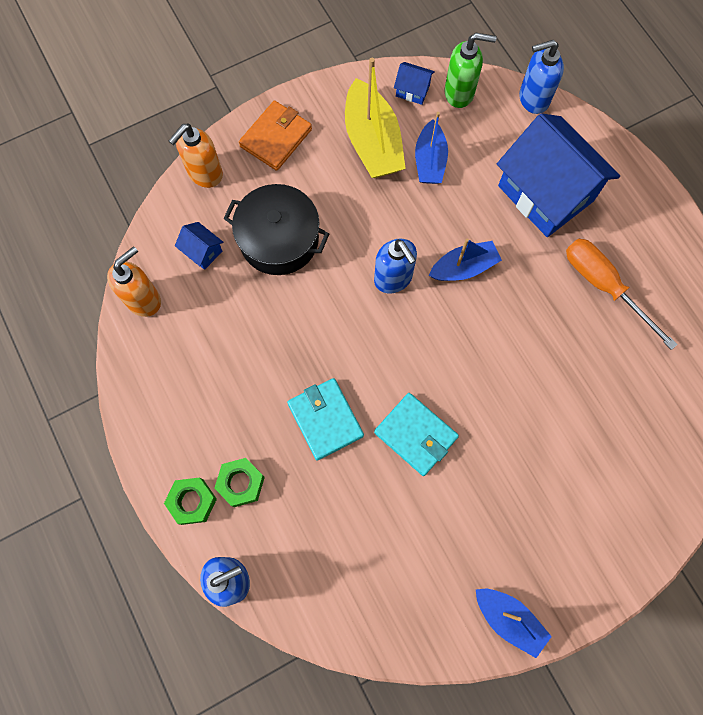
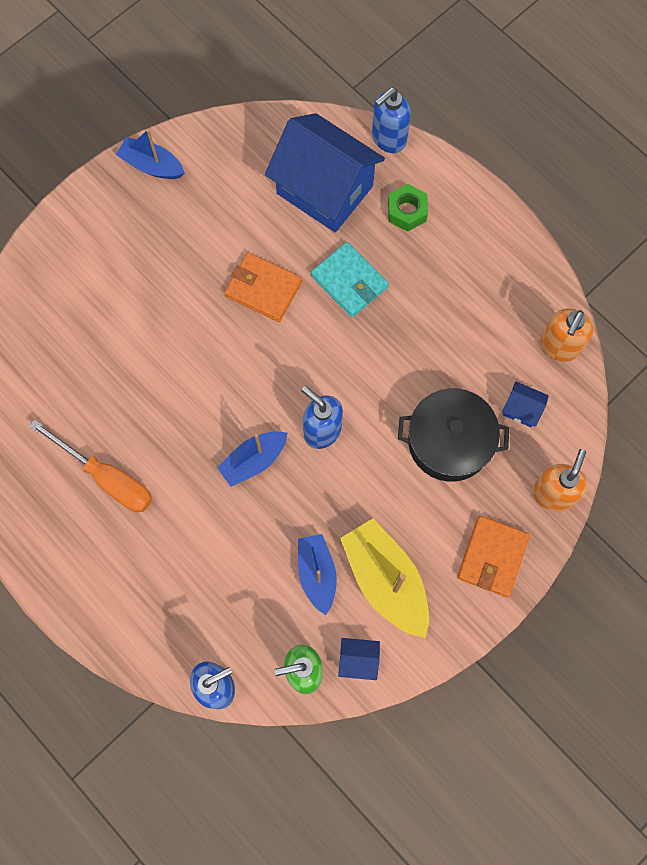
camera: 165 degrees right, 0 degrees up
(192, 501) = (443, 187): green nut -> none
(415, 435) = (263, 289): turquoise wallet -> orange wallet
(545, 193) = (183, 568): blue house -> blue house (324, 190)

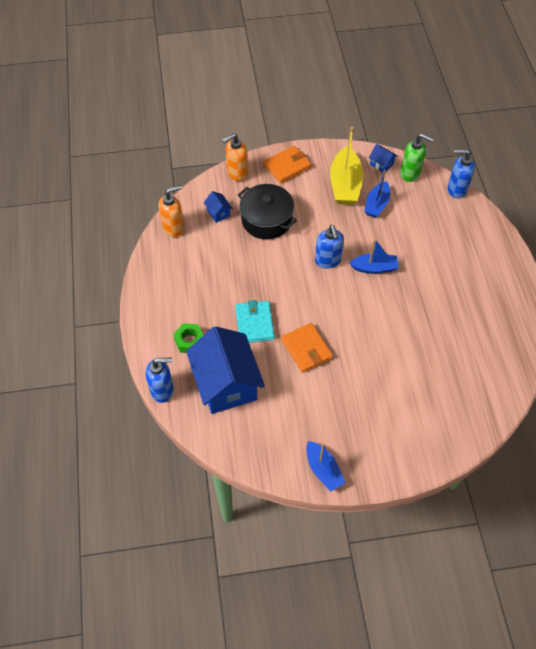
camera: 145 degrees left, 15 degrees down
(107, 478) = (461, 305): orange screwdriver -> none

